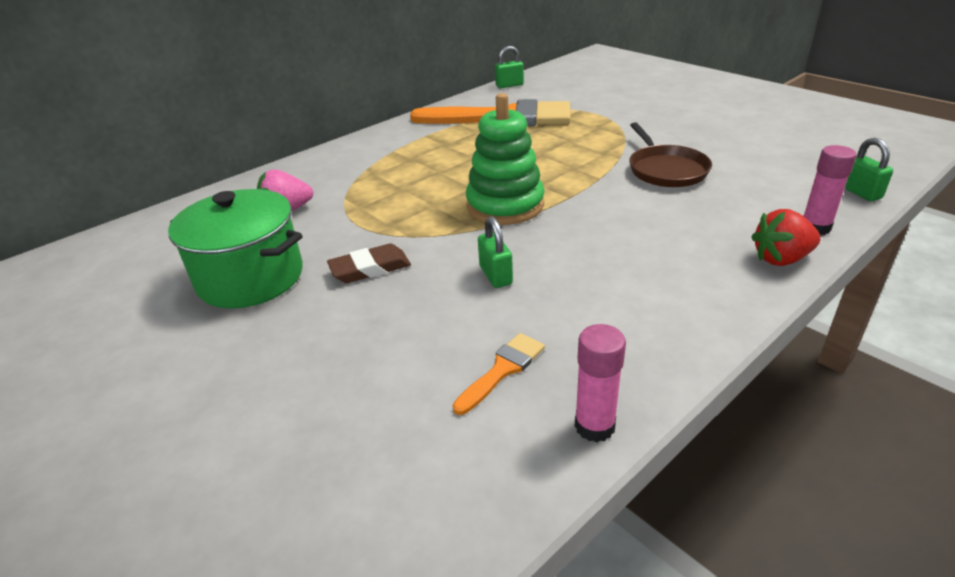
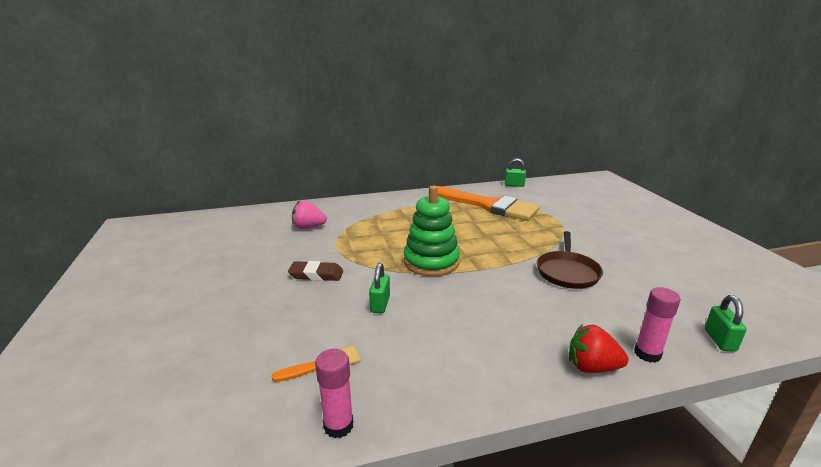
camera: 25 degrees right, 10 degrees down
(251, 278) = (254, 259): green pot -> none

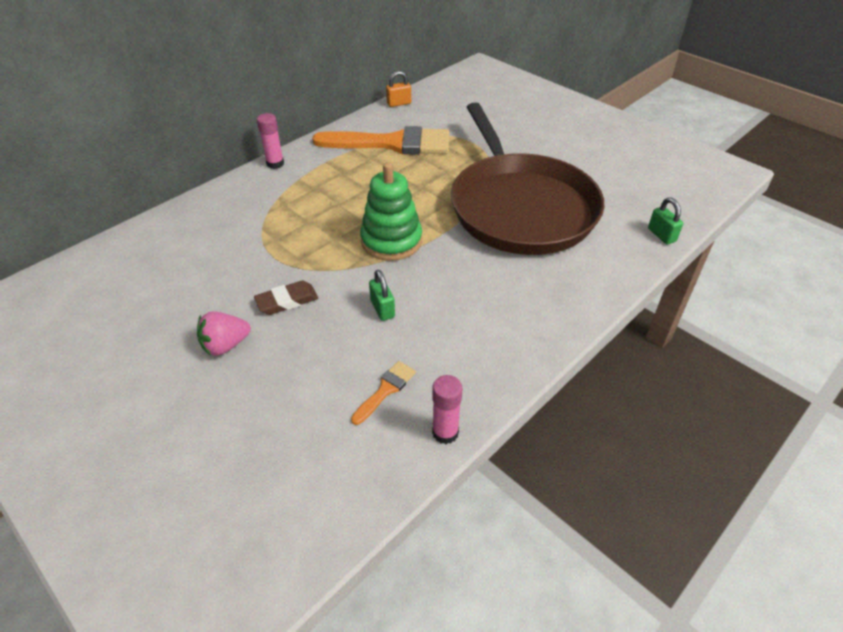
camera: 30 degrees left, 20 degrees up
(308, 227) = (215, 242): pink strawberry -> pink strawberry (225, 345)
(514, 185) = (399, 103): green padlock -> orange padlock
(567, 272) = (520, 207): brown pan -> brown pan, size x2.35
(591, 367) = (591, 297): red strawberry -> none
(647, 354) = (621, 268): pink glue stick -> pink glue stick (275, 164)

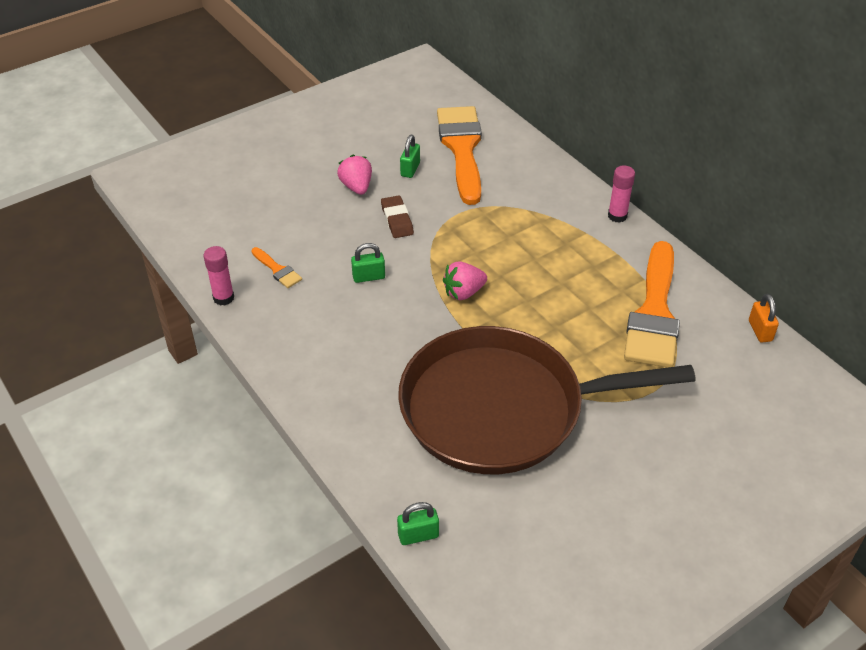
camera: 100 degrees right, 0 degrees up
(160, 266) = (462, 149): none -> orange brush
(194, 303) = (410, 169): none -> green padlock
(391, 241) = (463, 292): green stacking toy -> pink strawberry

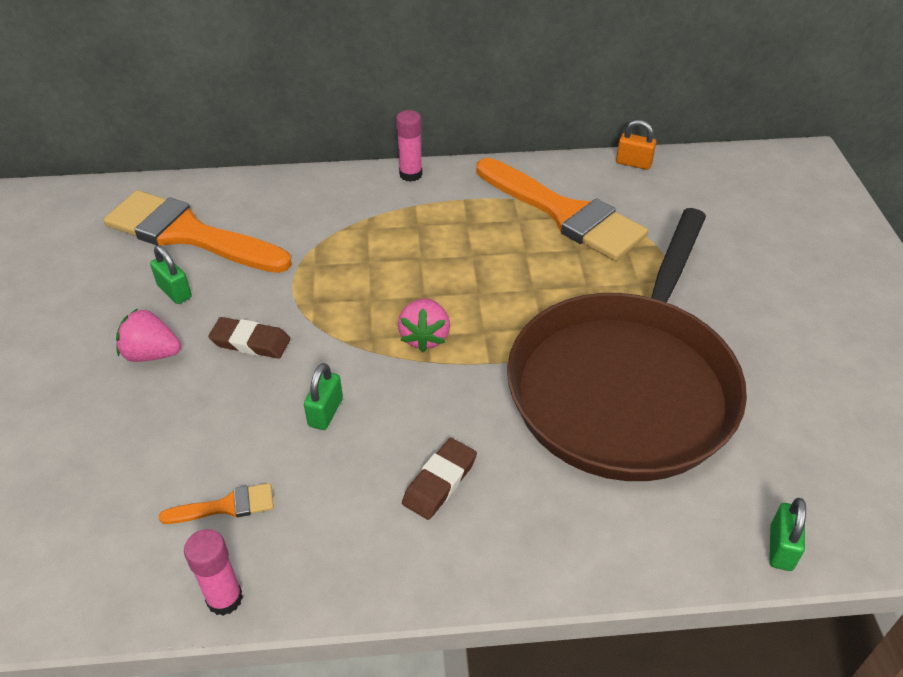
camera: 60 degrees left, 0 degrees up
(354, 348) = (440, 482): none -> brown eraser

